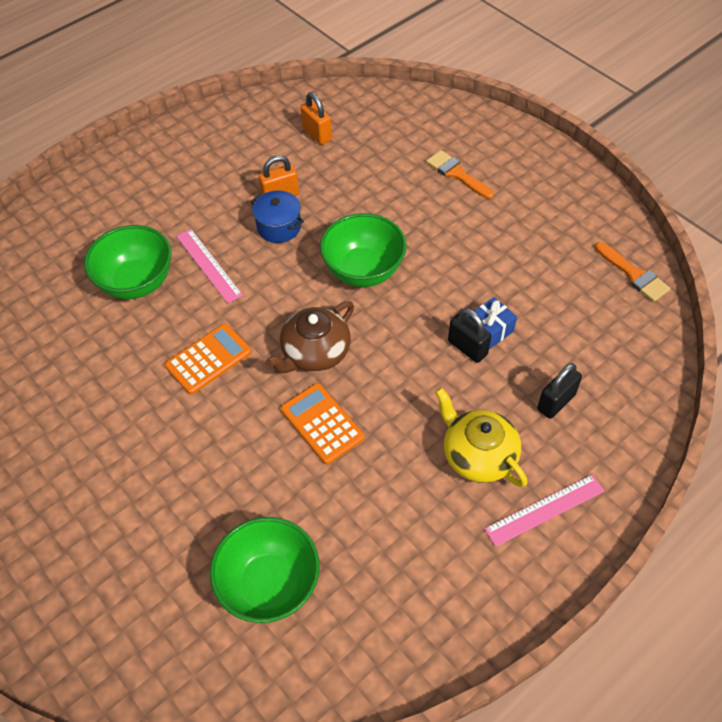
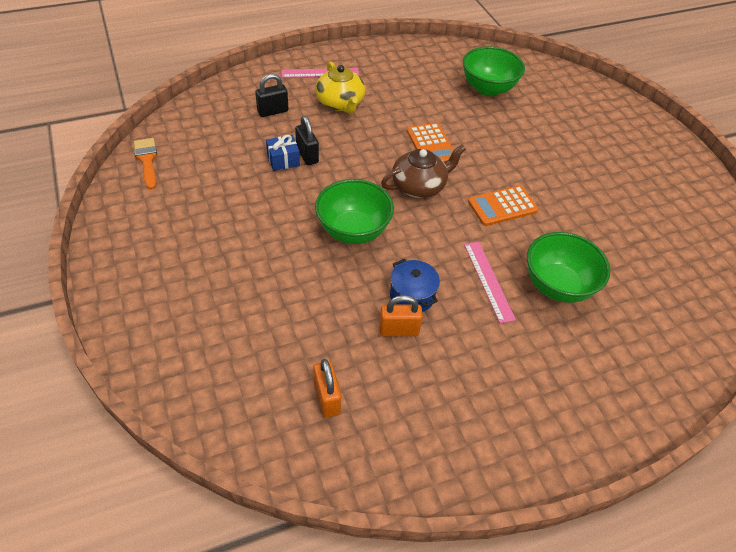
camera: 165 degrees left, 5 degrees down
(457, 174) = (212, 292): orange brush -> none

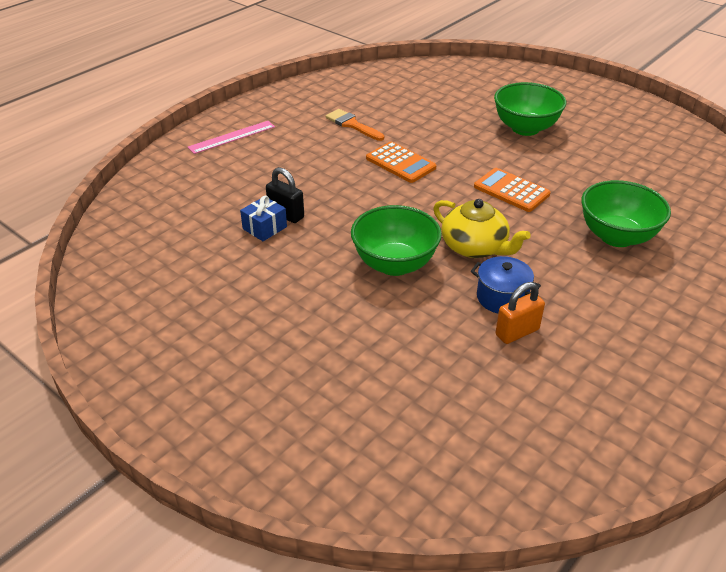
camera: 25 degrees left, 10 degrees down
(147, 160) = (108, 283): orange brush -> orange brush (352, 125)
(273, 111) = (212, 187): black padlock -> none
(327, 398) = (506, 423): orange padlock -> none
(340, 103) = (278, 157): yellow teapot -> yellow teapot (475, 247)
(419, 186) = (421, 201): brown teapot -> none
(488, 89) = (409, 99): green bowl -> green bowl (525, 128)
(488, 281) = (556, 256): pink ruler -> none
(502, 206) = (511, 190): orange calculator -> orange calculator turned 90 degrees clockwise

